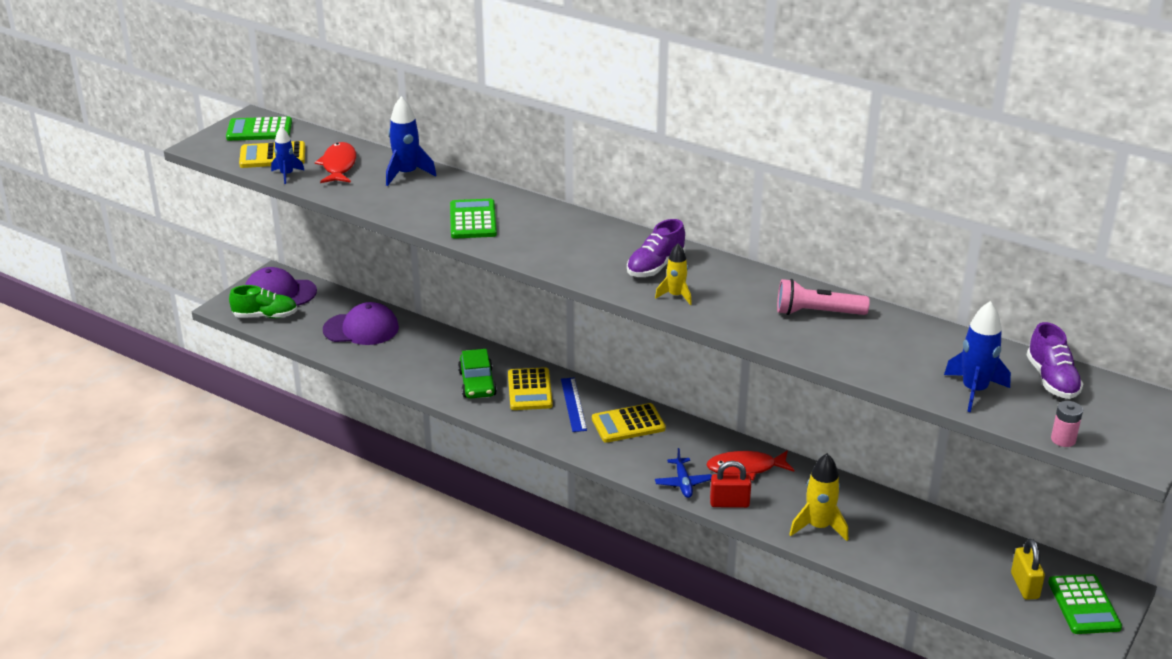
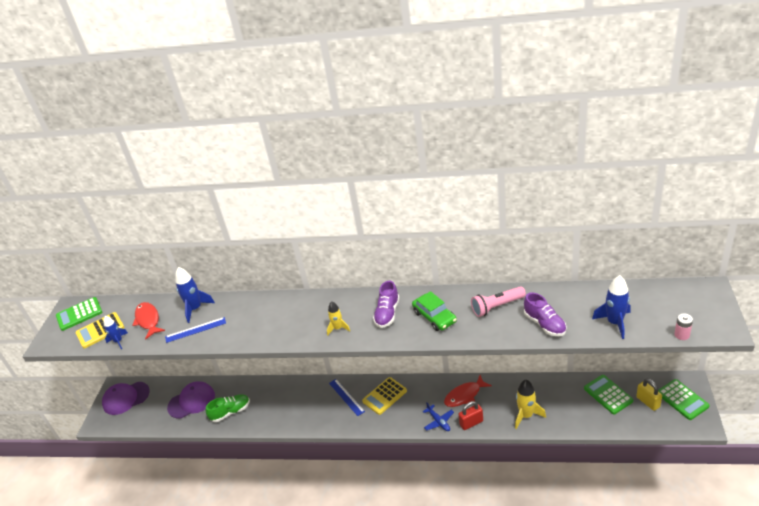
camera: 20 degrees left, 5 degrees up
(265, 316) = (126, 419): green shoe -> green shoe (230, 412)
(390, 196) = (195, 330): none -> blue ruler
(473, 220) = (258, 326): green calculator -> green calculator (608, 394)
(477, 383) = (283, 408): green car -> green car (434, 317)
(530, 390) = (316, 398): yellow calculator -> none
(675, 296) = (413, 329): yellow rocket -> yellow rocket (338, 328)
(1051, 380) = (645, 297): purple shoe -> purple shoe (544, 324)

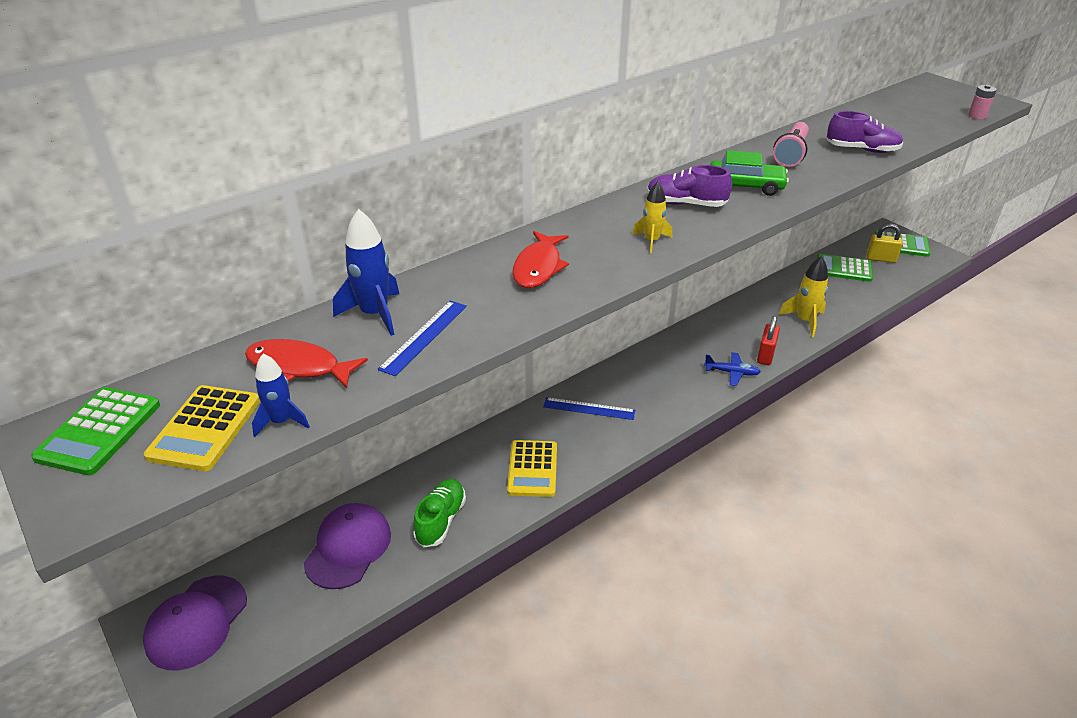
camera: 50 degrees left, 0 degrees up
(384, 396) = (635, 382): yellow calculator -> yellow calculator (532, 469)
(387, 313) = (686, 204): purple shoe -> purple shoe turned 135 degrees clockwise
(464, 395) = (721, 335): red fish -> red fish (538, 267)
(614, 323) = (914, 127): blue rocket -> none

